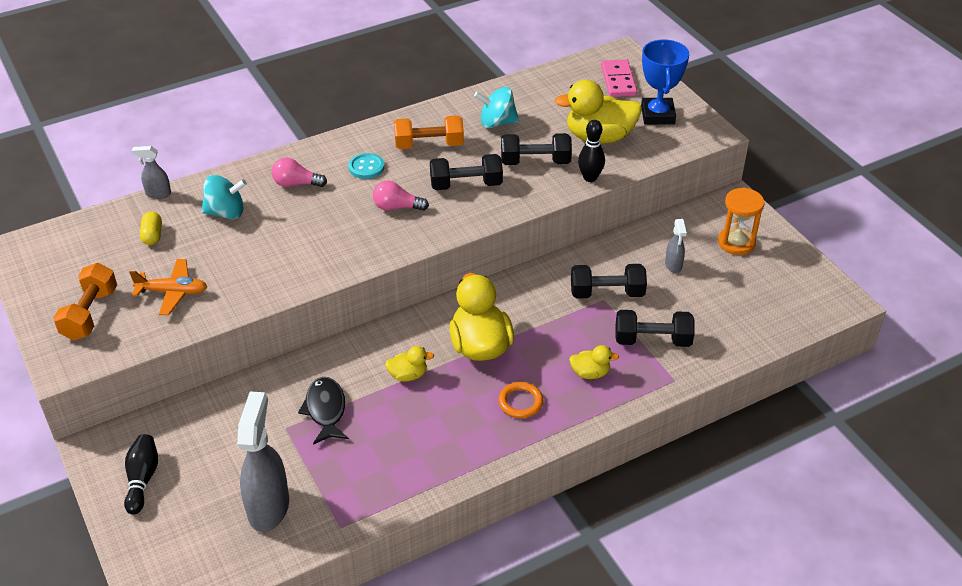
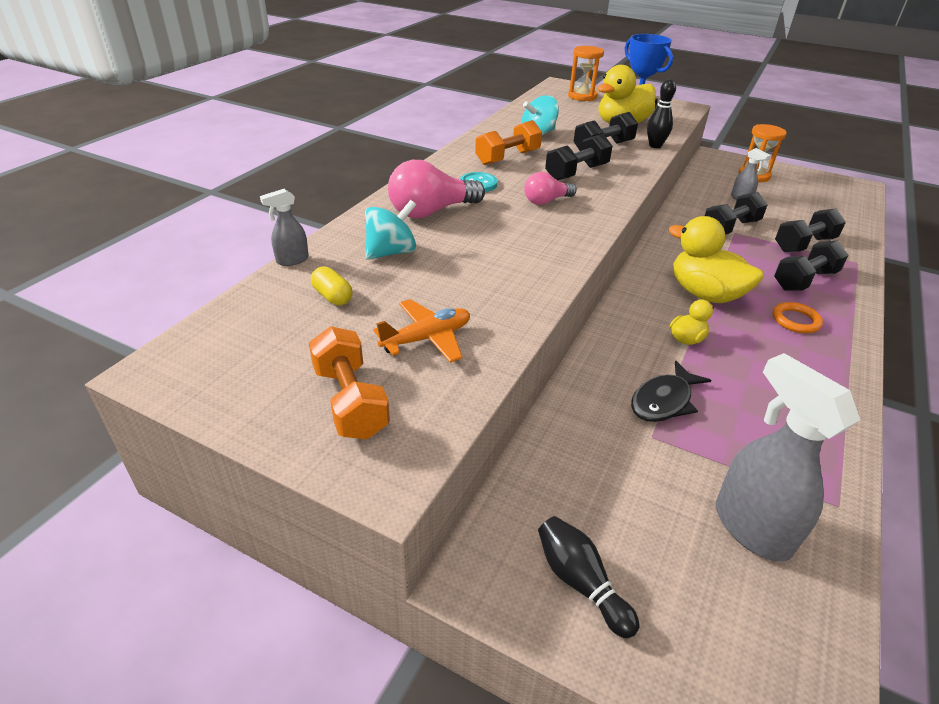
camera: 35 degrees left, 5 degrees down
(296, 184) = (431, 211): pink light bulb -> pink light bulb, size x1.67
(325, 410) = (664, 401): black fish -> black fish turned 90 degrees counterclockwise
(590, 373) = (804, 280): yellow duck -> black dumbbell
(618, 81) = (582, 96): pink domino -> orange hourglass

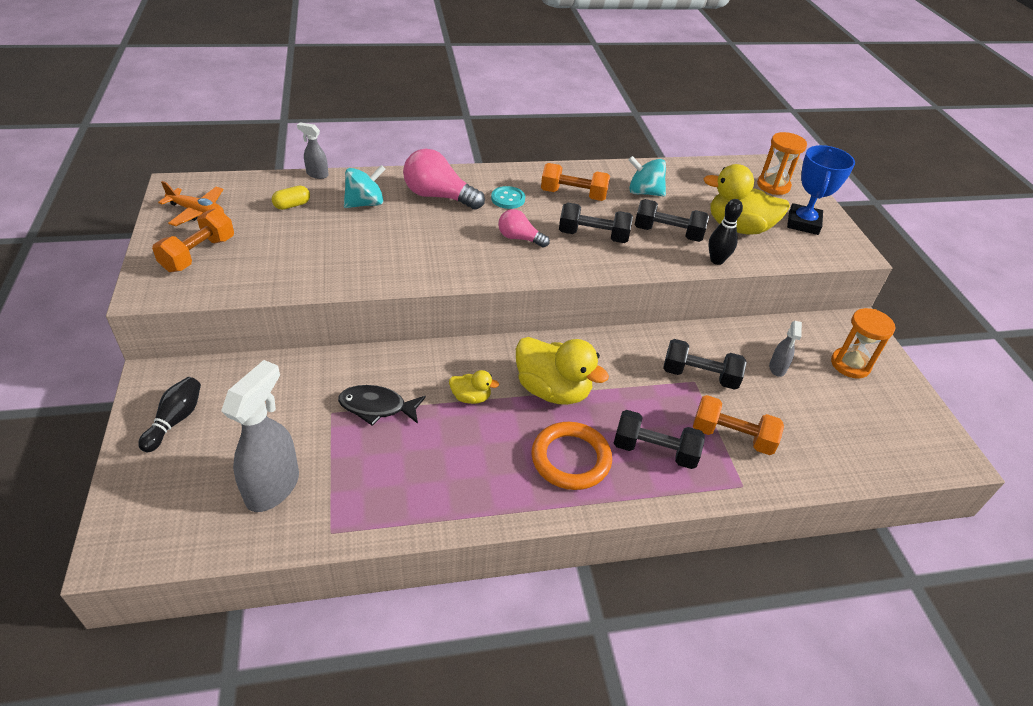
camera: 50 degrees right, 5 degrees up
(332, 296) = (292, 205): yellow capsule -> yellow capsule turned 45 degrees clockwise
(391, 252) = (365, 203): turquoise spinning top -> turquoise spinning top turned 45 degrees counterclockwise
(427, 338) = (280, 256): orange plane -> orange plane (197, 212)
(705, 294) = (553, 390): yellow duck -> yellow duck turned 120 degrees clockwise
(795, 320) = (570, 459): orange ring -> orange ring, size x1.67
(804, 244) = (732, 436): black dumbbell -> orange dumbbell

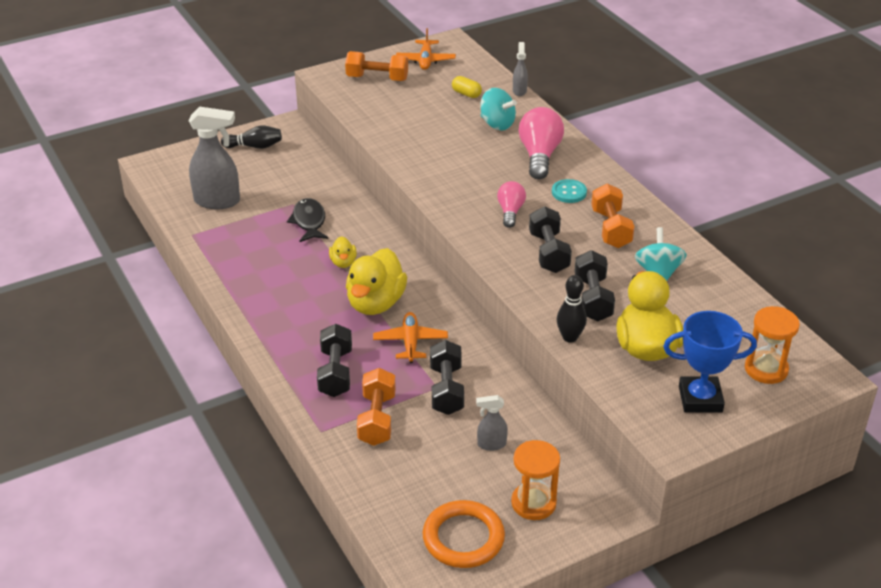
camera: 75 degrees right, 5 degrees down
(570, 459) = (304, 327): orange ring -> orange ring (463, 538)
(624, 381) = (410, 342): none -> orange plane

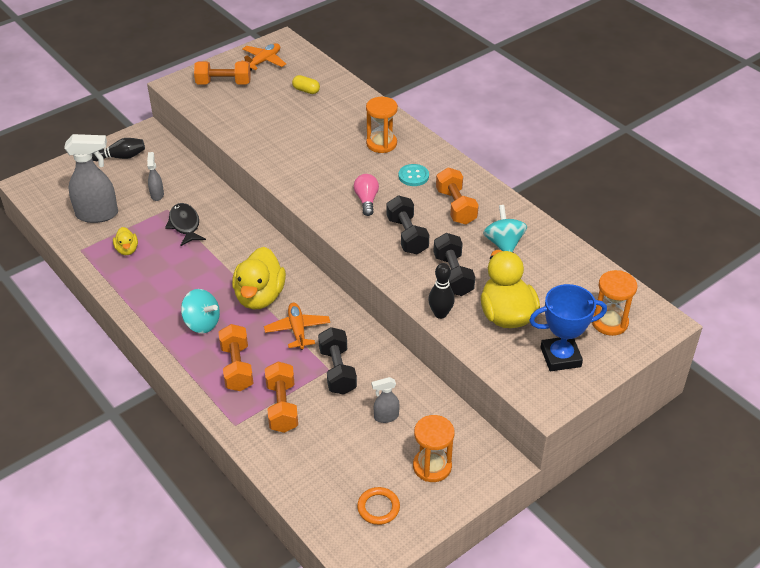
camera: 10 degrees left, 5 degrees up
(335, 372) = (237, 367): black dumbbell -> orange dumbbell
(343, 262) = (223, 261): yellow duck -> yellow duck (127, 250)
(425, 60) = (263, 61): orange plane -> orange plane turned 135 degrees counterclockwise
(463, 538) = (378, 507): orange ring -> orange ring, size x0.60
(497, 124) = (338, 117): turquoise spinning top -> turquoise spinning top (202, 323)
(519, 91) = (352, 83): grey spray bottle -> grey spray bottle (157, 195)
(539, 156) = (381, 144): pink light bulb -> orange hourglass

